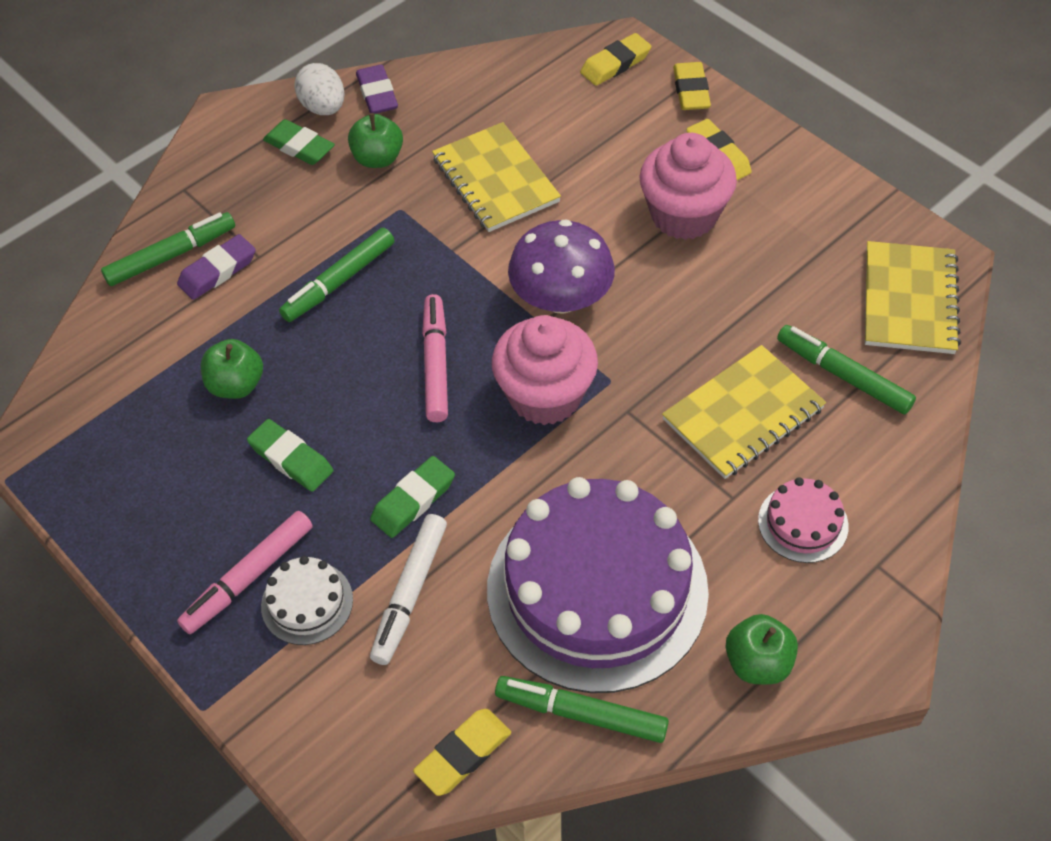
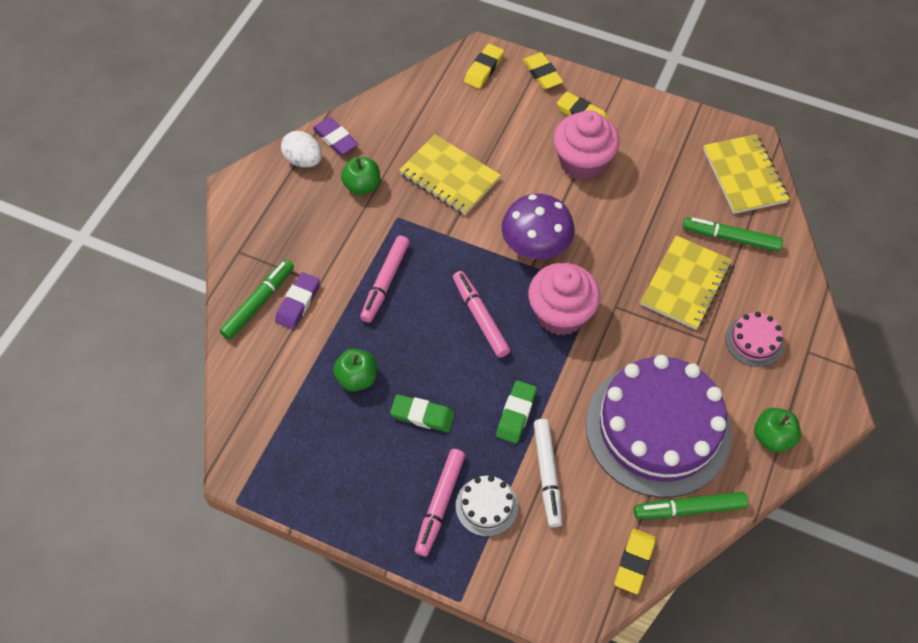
camera: 25 degrees left, 5 degrees up
(299, 147) = (303, 194): green eraser -> none
(339, 282) = (385, 282): green marker -> pink marker

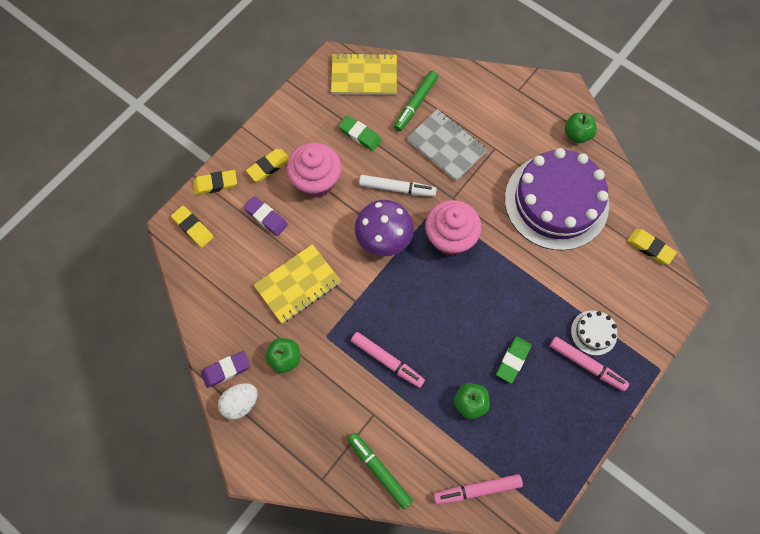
camera: 75 degrees left, 10 degrees up
(298, 303) = (388, 437): purple eraser -> purple eraser (266, 217)
(480, 317) = (438, 296): pink marker -> pink marker (477, 489)
(516, 413) = (525, 292): green eraser -> green eraser (360, 135)
(547, 474) = (577, 284): white marker -> white marker (397, 188)
(685, 284) = (446, 146): yellow notebook -> grey notebook
(689, 509) = (618, 202): green marker -> none
(754, 341) = (503, 119): pink cake -> none

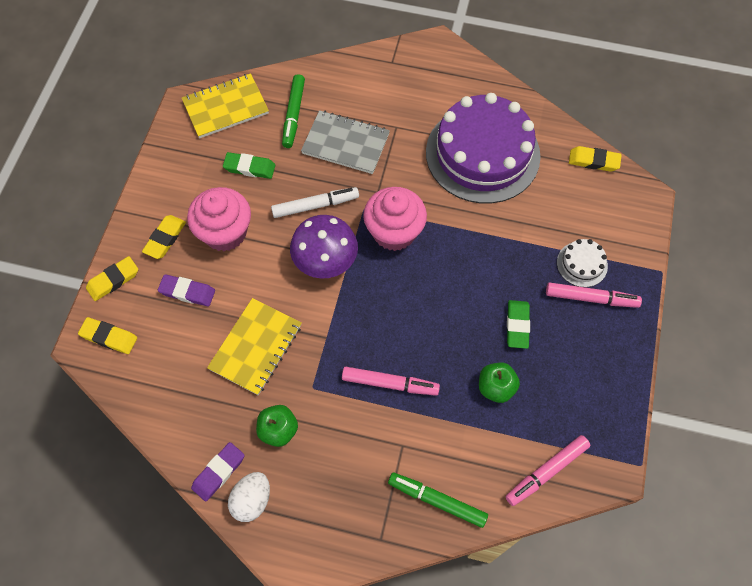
camera: 25 degrees left, 5 degrees down
(577, 134) = (470, 82): green apple -> none

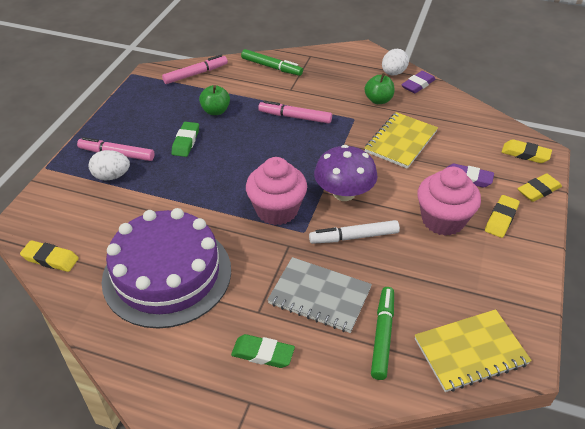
camera: 175 degrees left, 20 degrees down
(249, 168) = (428, 278): green eraser -> green eraser (263, 353)
(582, 264) = (112, 176): white cake -> white egg

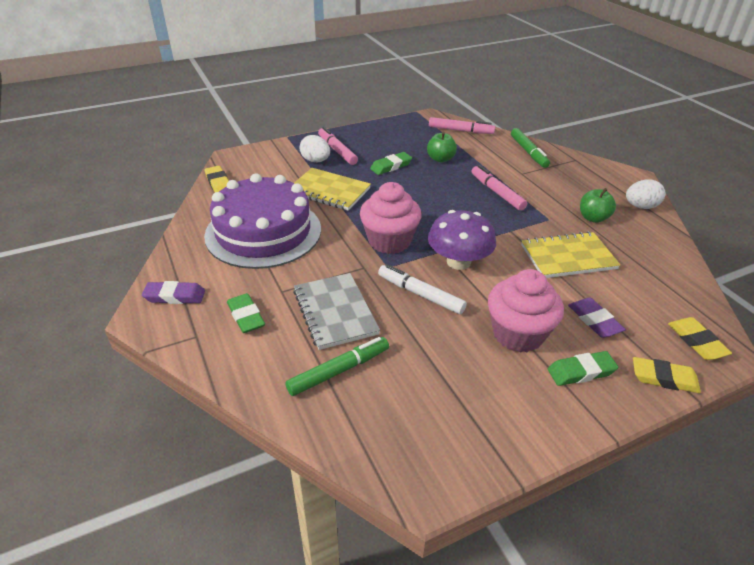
camera: 45 degrees right, 5 degrees down
(418, 85) = (654, 227): purple eraser -> purple eraser (175, 296)
(470, 351) = (390, 439): yellow notebook -> yellow notebook (329, 191)
(501, 219) = (581, 371): yellow eraser -> green eraser

